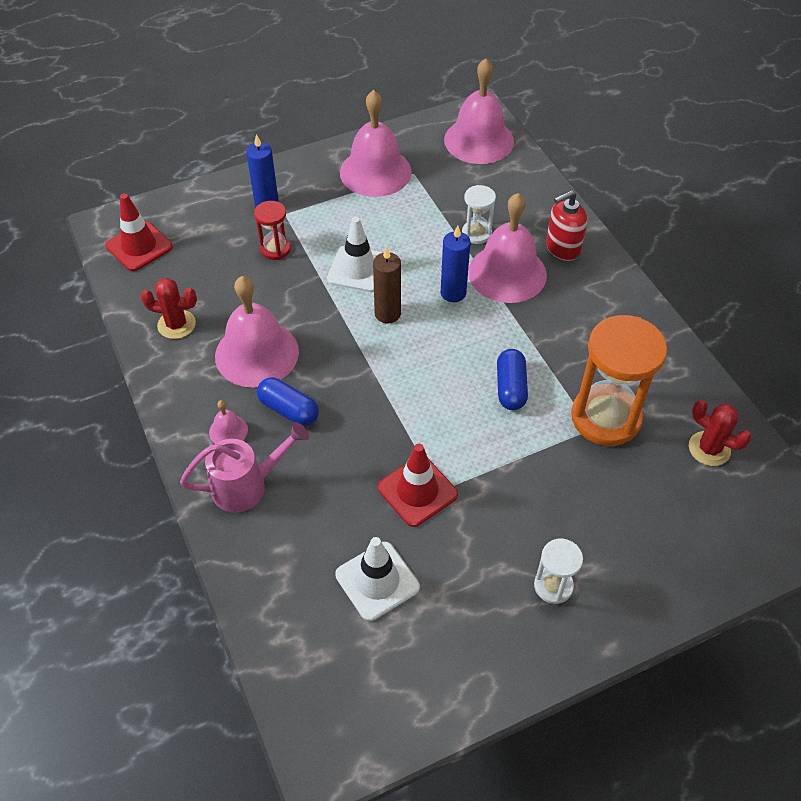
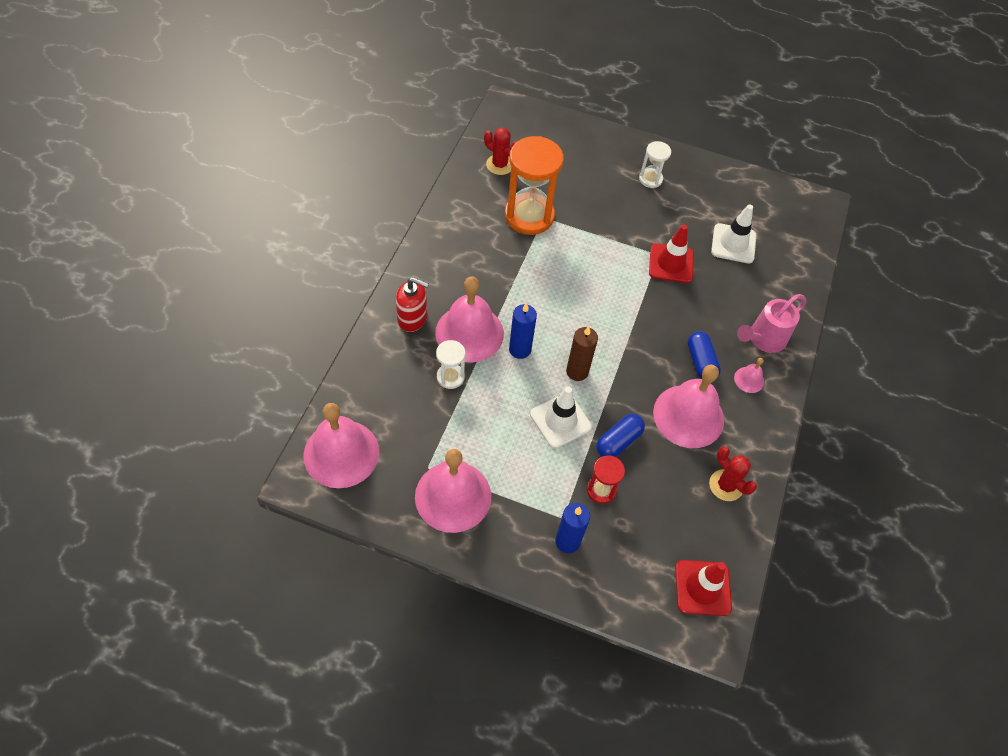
camera: 140 degrees left, 5 degrees up
(247, 486) = (763, 339): pink watering can -> pink watering can turned 60 degrees counterclockwise
(510, 387) = (559, 269): blue capsule -> blue capsule (618, 441)
(709, 449) = (500, 165): red cactus -> red cactus turned 45 degrees counterclockwise

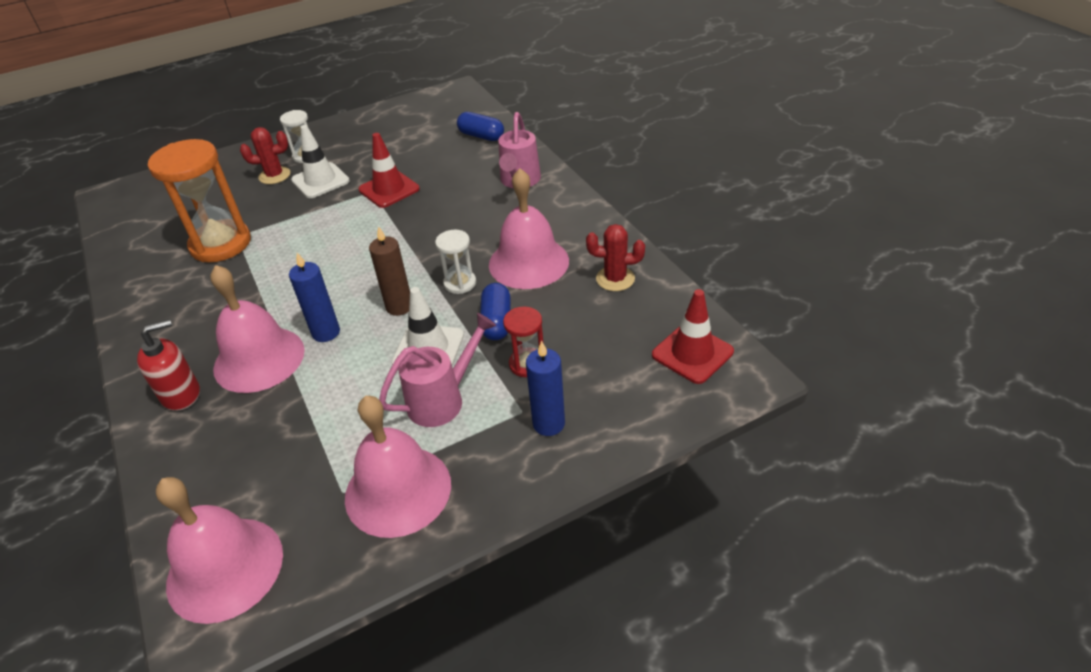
camera: 40 degrees left, 15 degrees down
(450, 377) = (279, 404): white hourglass -> white hourglass (460, 283)
(500, 165) = (148, 232): red cactus -> red cactus (274, 176)
(531, 464) = (442, 400): none -> pink watering can
(701, 362) = (492, 226): blue capsule -> blue capsule (481, 136)
(733, 243) = (423, 148): white traffic cone -> white traffic cone (320, 181)
(749, 379) = (542, 209): pink bell -> none

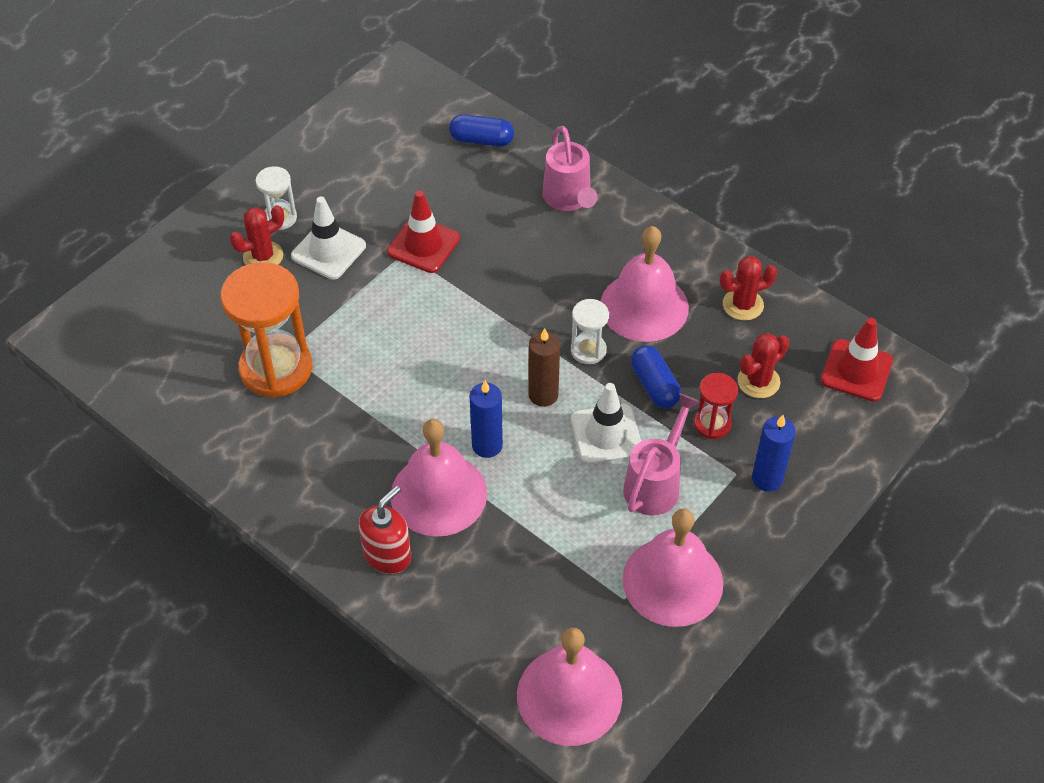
camera: 25 degrees left, 10 degrees up
(592, 340) = (758, 381): none -> red cactus

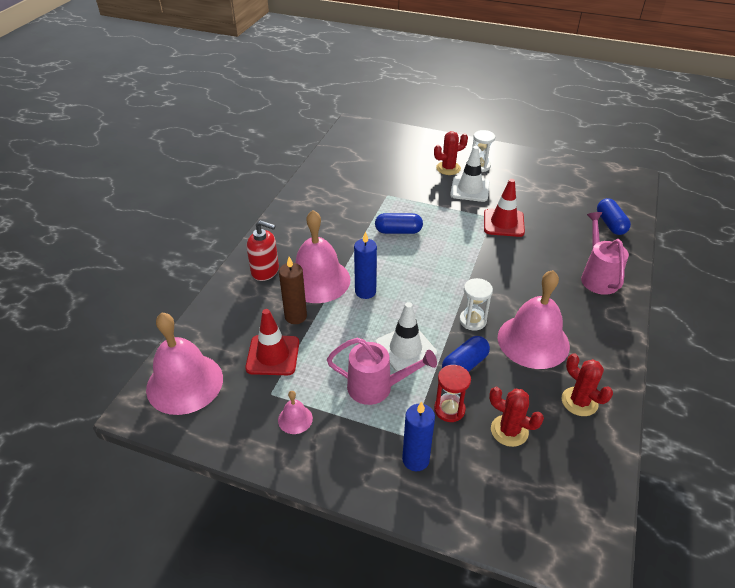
camera: 70 degrees right, 10 degrees down
(263, 256) = (448, 168): red cactus -> red cactus turned 60 degrees counterclockwise
(276, 368) = (374, 194): orange hourglass -> none
(380, 368) = (398, 231): none -> blue capsule
(543, 395) = (420, 307): brown candle -> brown candle (295, 316)
(568, 199) = (598, 276): pink watering can -> pink watering can turned 120 degrees clockwise
(672, 581) = (295, 419): pink bell -> pink bell, size x0.44
(856, 370) = (568, 504): red traffic cone -> red traffic cone (273, 355)

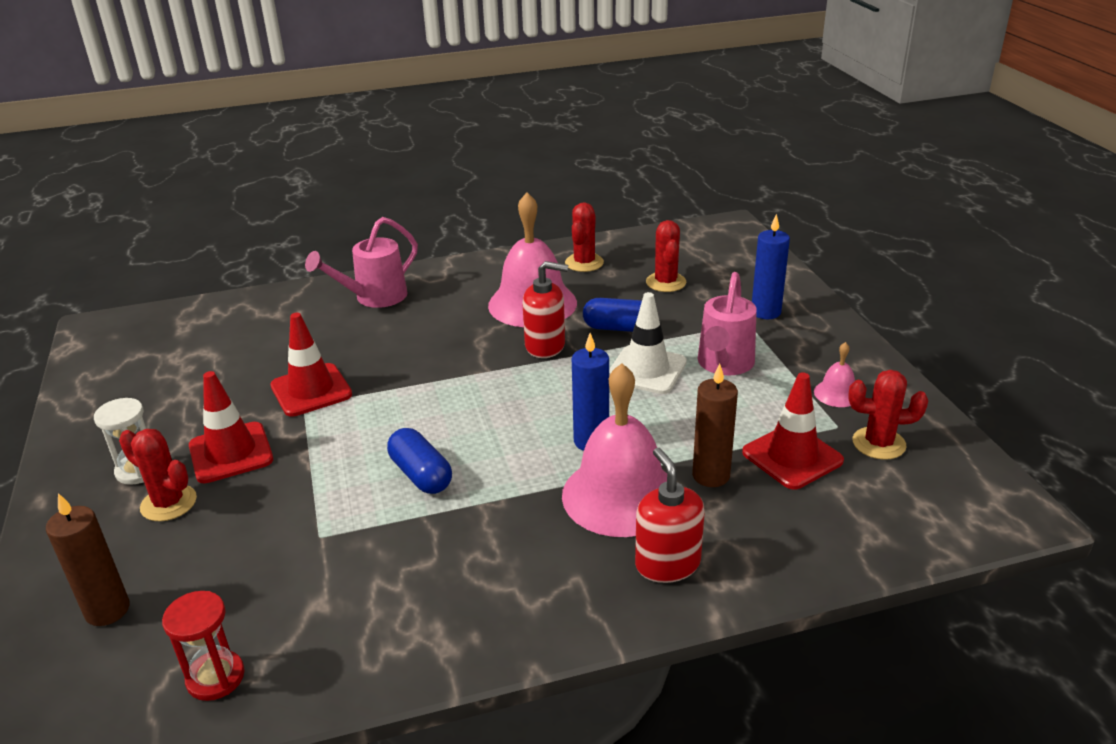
camera: 125 degrees left, 10 degrees down
(184, 383) = (933, 501): pink bell -> none
(240, 399) = (878, 443): none -> red cactus
(376, 387) = (724, 364): pink watering can -> pink watering can turned 135 degrees counterclockwise
(398, 147) = (107, 610): none -> brown candle
(449, 409) = (687, 316): red hourglass -> red hourglass (215, 677)
(470, 189) = (231, 453): white traffic cone -> red traffic cone
(472, 320) = (545, 346): white hourglass -> red soap dispenser
(610, 224) = (245, 315): blue capsule -> none

